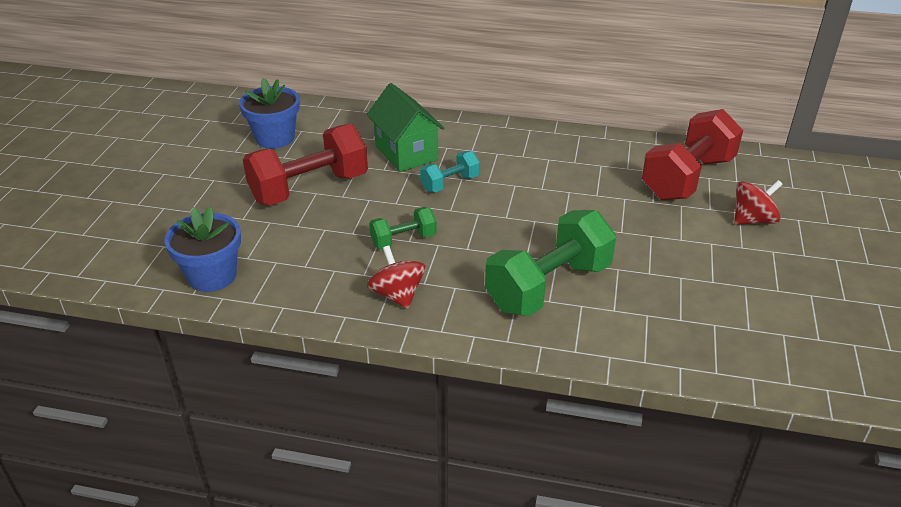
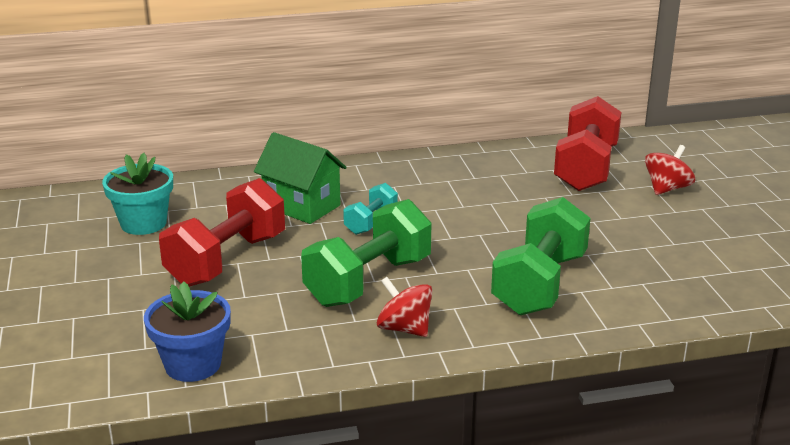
camera: 25 degrees left, 10 degrees down
(275, 138) = (143, 223): blue flower pot -> turquoise flower pot
(403, 240) = (368, 281): green dumbbell -> green dumbbell, size x1.96

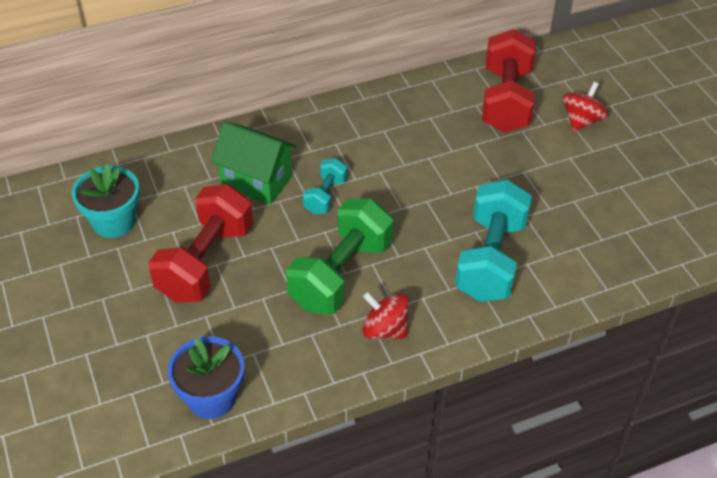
camera: 10 degrees left, 20 degrees up
(539, 284) = (490, 259): green dumbbell -> turquoise dumbbell

